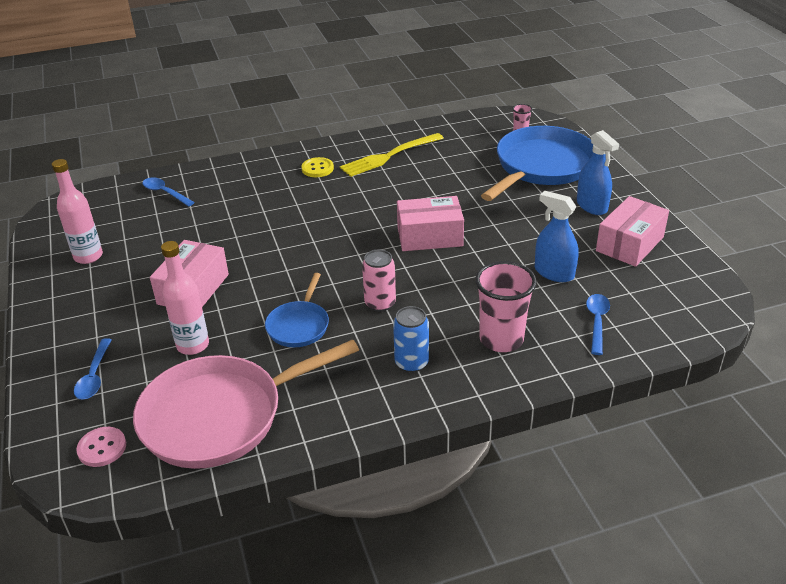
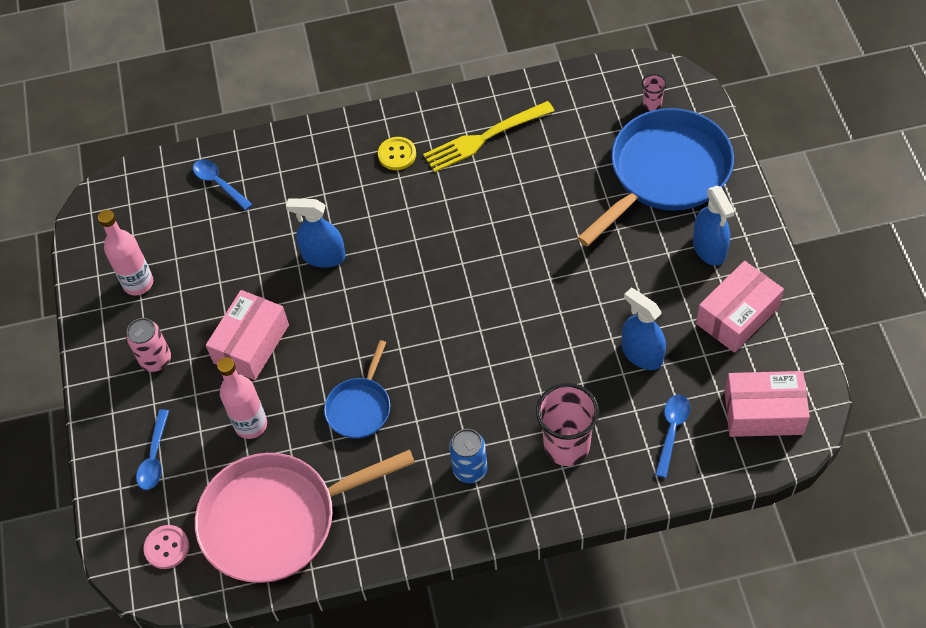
camera: 10 degrees right, 20 degrees up
(258, 230) = (323, 256): none -> blue spray bottle
(380, 303) = (447, 383): pink can -> pink can (156, 360)
(429, 236) = (514, 284): pink box -> pink box (763, 412)

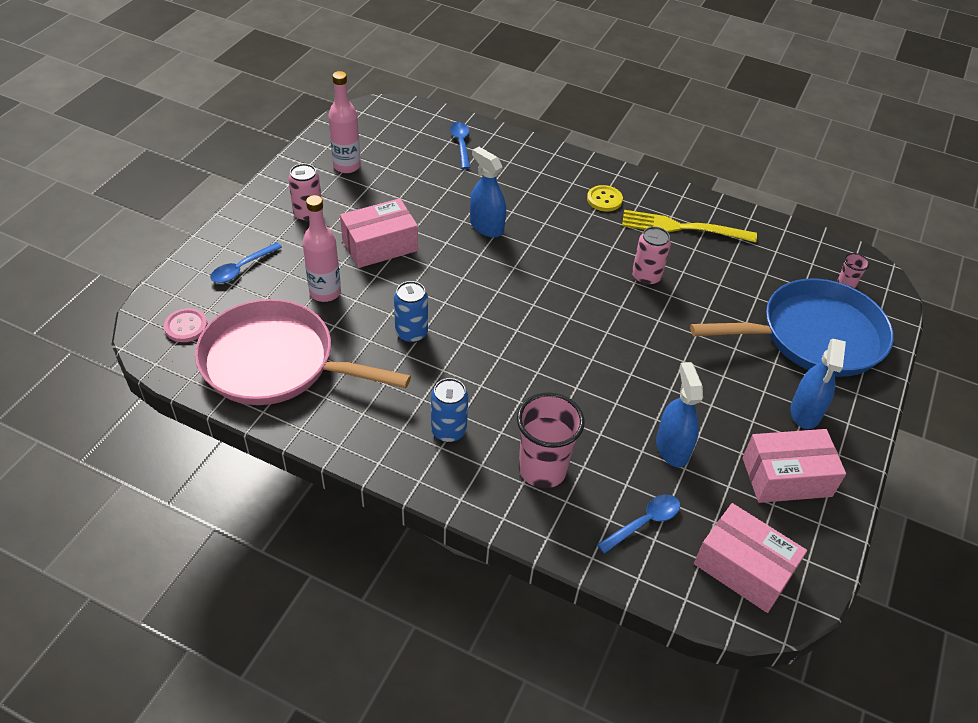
camera: 30 degrees right, 10 degrees down
(360, 407) = (411, 333): blue pan -> blue can
(496, 210) = (646, 277): none -> pink can

